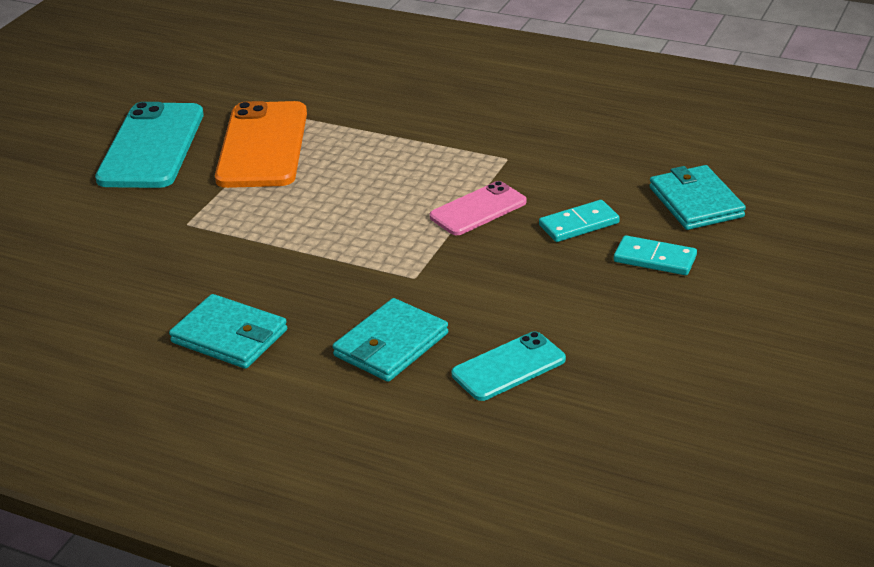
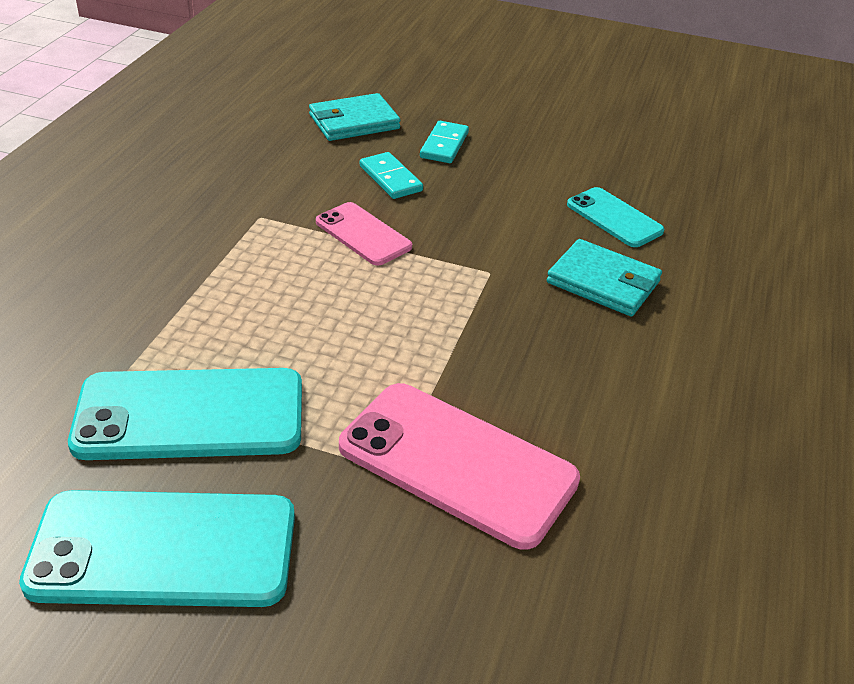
camera: 100 degrees left, 5 degrees up
(182, 250) = (457, 463): none -> pink phone
(229, 336) = (622, 396): turquoise wallet -> none
(262, 146) = (190, 415): orange phone -> turquoise phone

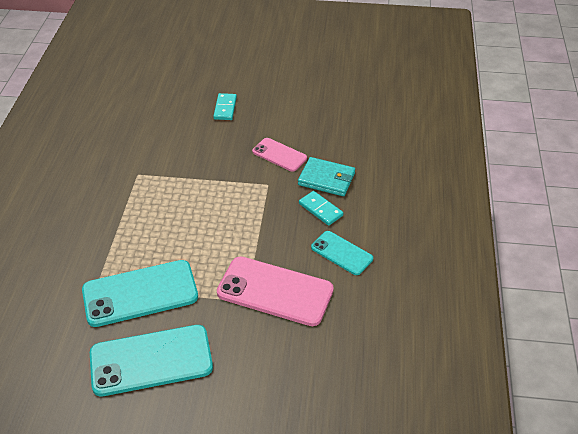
camera: 10 degrees left, 5 degrees up
(354, 122) = (170, 102): turquoise wallet -> none
(363, 234) = (196, 174): pink phone -> pink phone (279, 155)
(390, 178) = (201, 136): turquoise domino -> turquoise domino (320, 209)
(614, 218) = (326, 138): turquoise phone -> turquoise phone (341, 253)

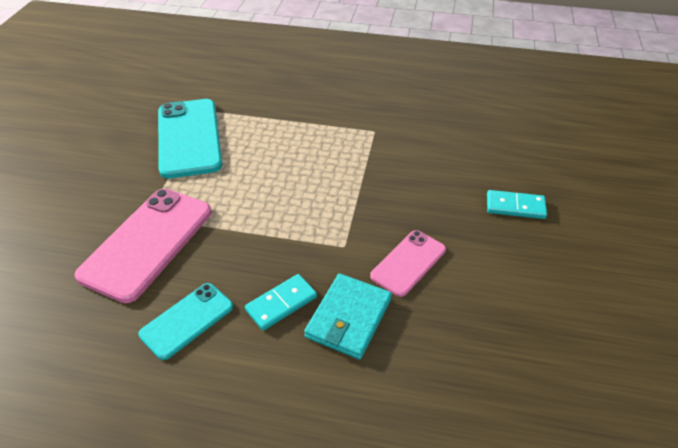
camera: 95 degrees right, 0 degrees up
(151, 360) = (101, 147): turquoise phone -> none

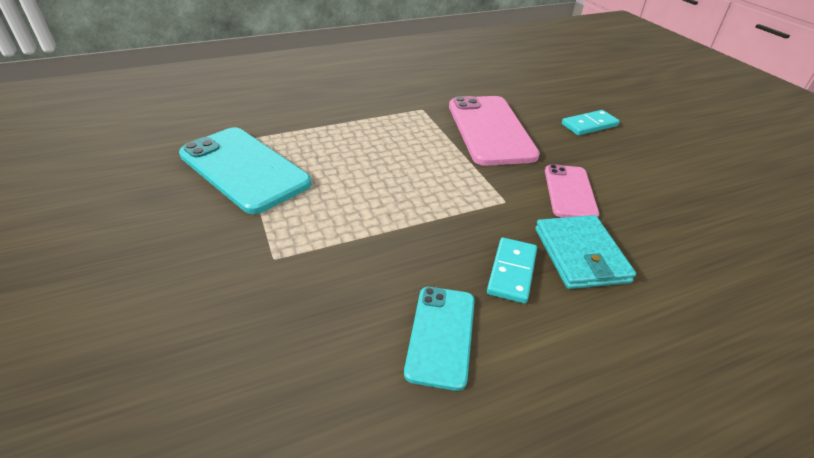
camera: 35 degrees left, 5 degrees down
(147, 243) = (307, 282): pink phone -> pink phone (490, 130)

